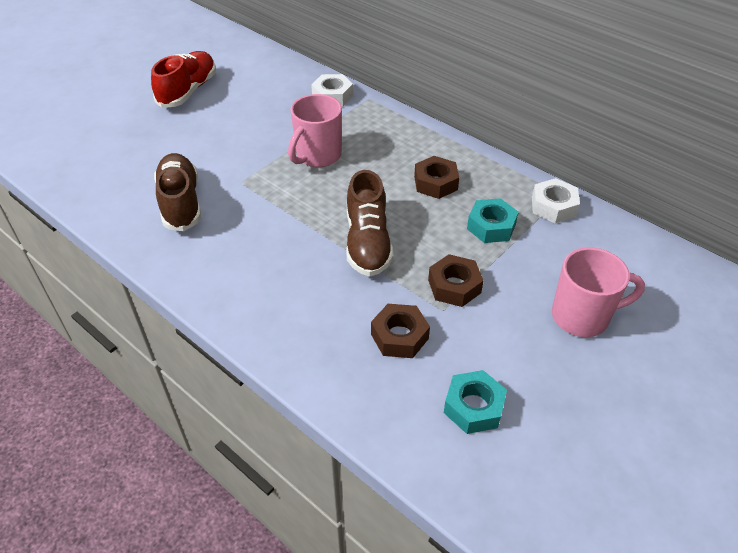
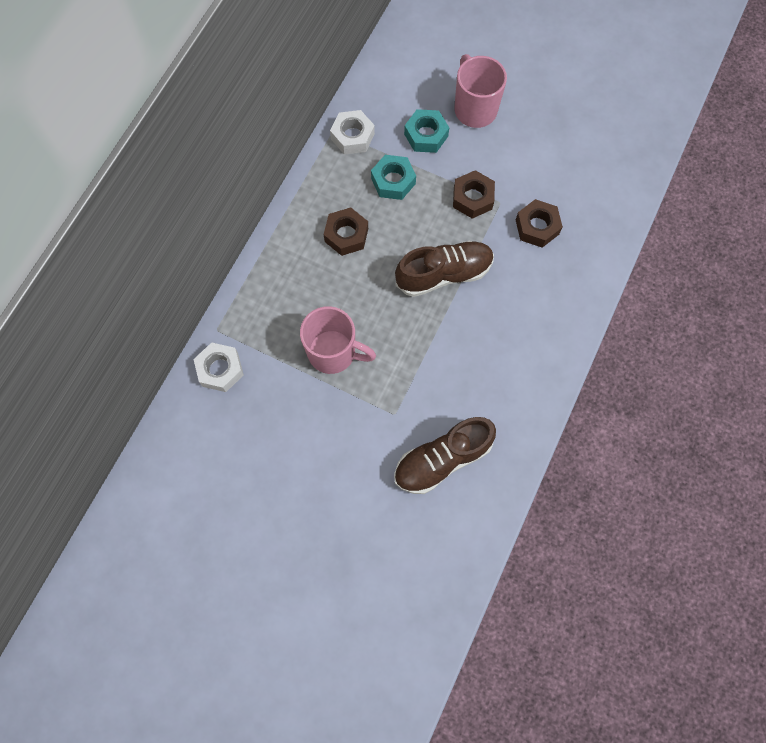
camera: 105 degrees left, 25 degrees up
(188, 91) = (246, 542): red shoe -> none
(473, 407) = (580, 168): turquoise nut -> turquoise nut (426, 135)

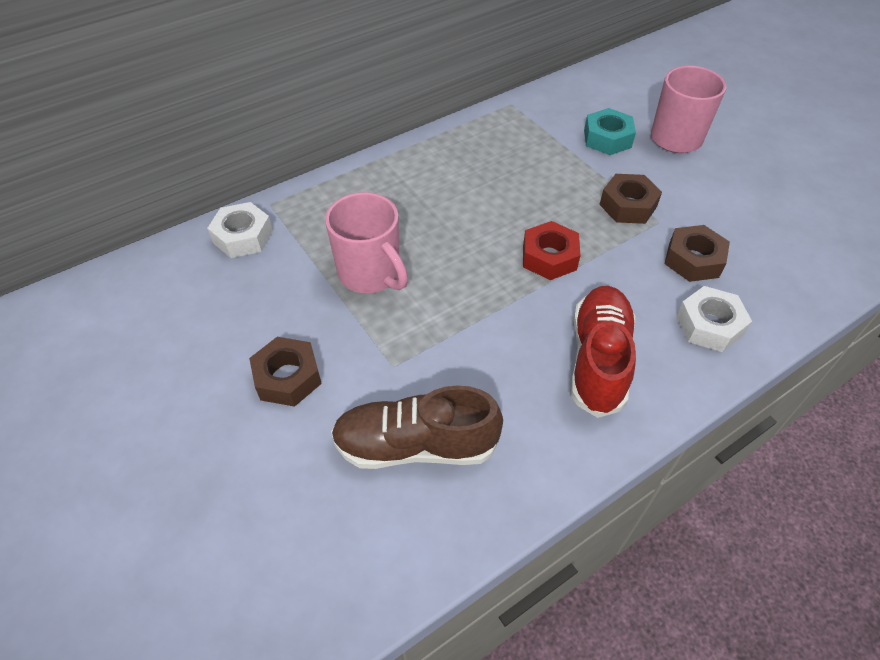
camera: 30 degrees right, 20 degrees down
(346, 235) = (464, 182): brown nut -> brown nut (287, 377)
(352, 136) = (528, 113): white nut -> white nut (709, 325)
(393, 181) = (546, 160): turquoise nut -> none
(444, 274) = (549, 257): brown shoe -> red nut
(515, 341) = (598, 360): none -> red shoe

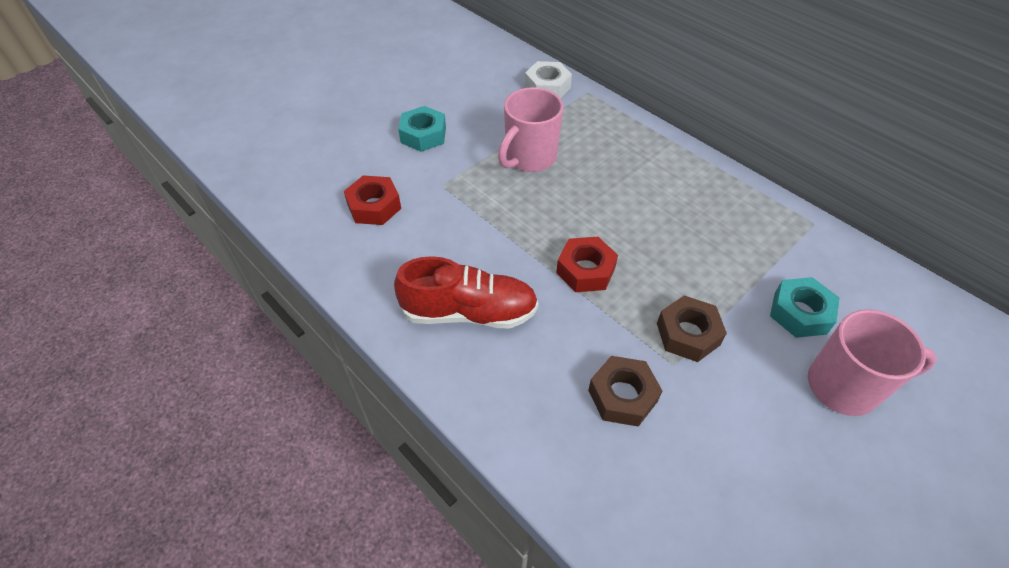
camera: 80 degrees right, 0 degrees up
(287, 377) = (423, 135): brown nut -> turquoise nut
(416, 445) = (374, 206): brown shoe -> red nut
(709, 325) = (530, 406): white nut -> none

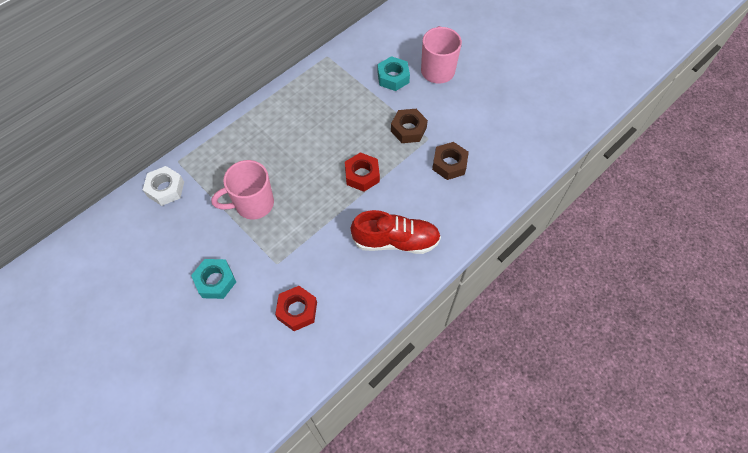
camera: 90 degrees left, 10 degrees up
(469, 312) = (395, 241): red shoe -> red shoe turned 90 degrees clockwise
(529, 158) = (253, 204): pink mug -> pink mug turned 120 degrees clockwise

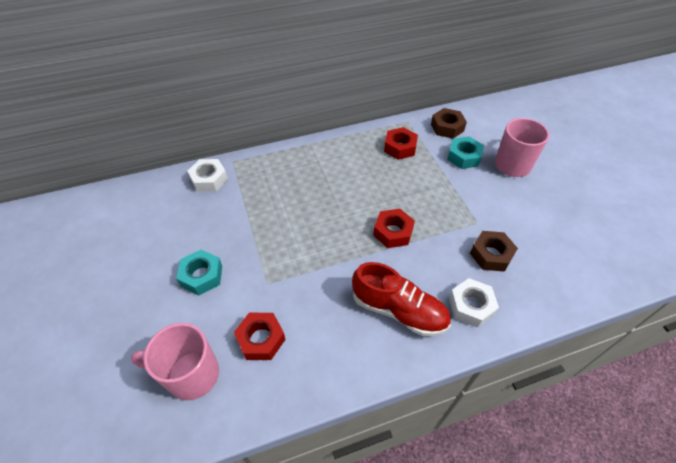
camera: 25 degrees right, 10 degrees down
(253, 204) = (275, 219): pink mug -> pink mug (191, 375)
(332, 88) = (400, 147): none -> red nut
(408, 129) = (460, 207): brown nut -> brown nut (447, 127)
(449, 214) = (471, 306): none -> white nut

